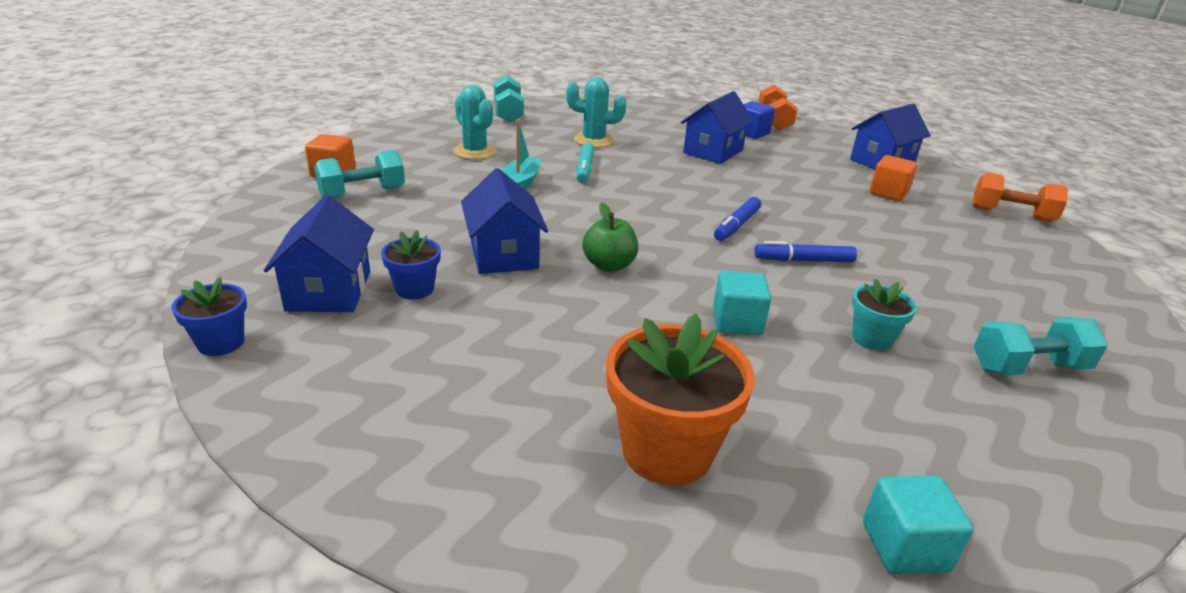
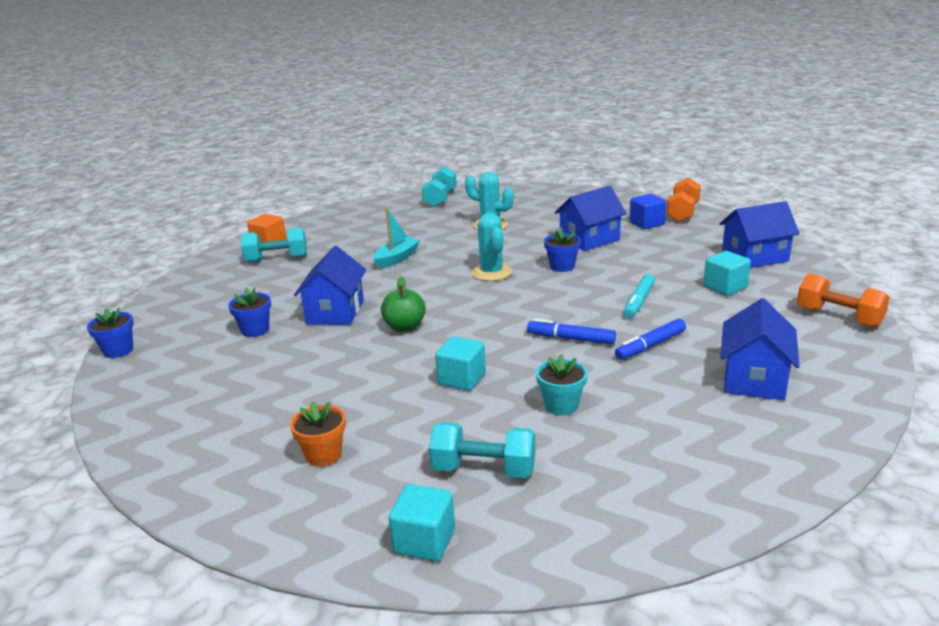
camera: 25 degrees right, 5 degrees down
(329, 290) = (202, 325): blue house -> blue house (754, 379)
(475, 152) = (384, 231): turquoise cactus -> turquoise cactus (491, 273)
(584, 169) = (459, 249): turquoise marker -> turquoise marker (639, 301)
(667, 451) = (323, 455): orange flower pot -> orange flower pot, size x0.54
(714, 181) = (562, 266): none -> blue flower pot
(736, 225) = (542, 305): blue marker -> blue marker (650, 346)
(888, 193) = (725, 287): orange cube -> turquoise cube
(1028, 367) = (679, 446): turquoise dumbbell -> turquoise dumbbell (484, 469)

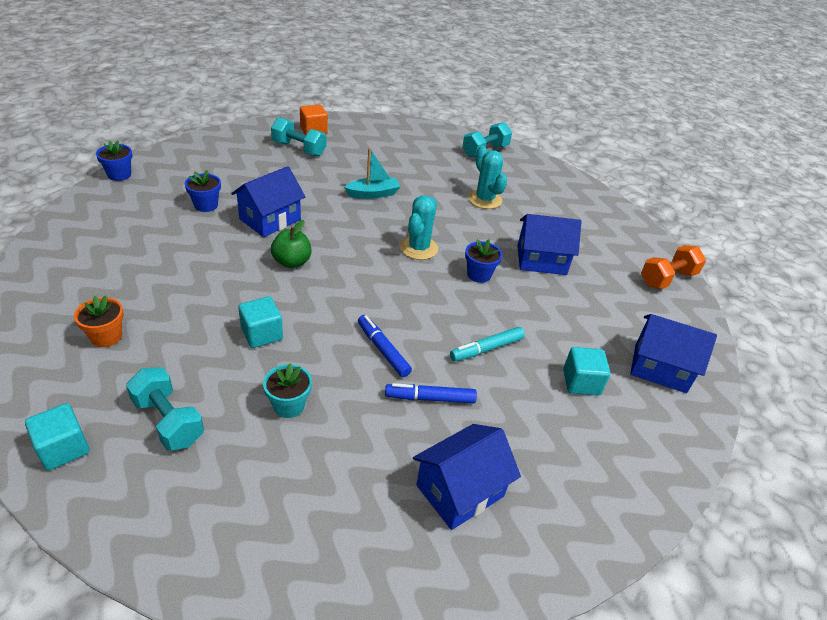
camera: 30 degrees right, 15 degrees up
(647, 223) = (616, 271): blue cube -> none
(838, 317) = (635, 485): orange dumbbell -> none

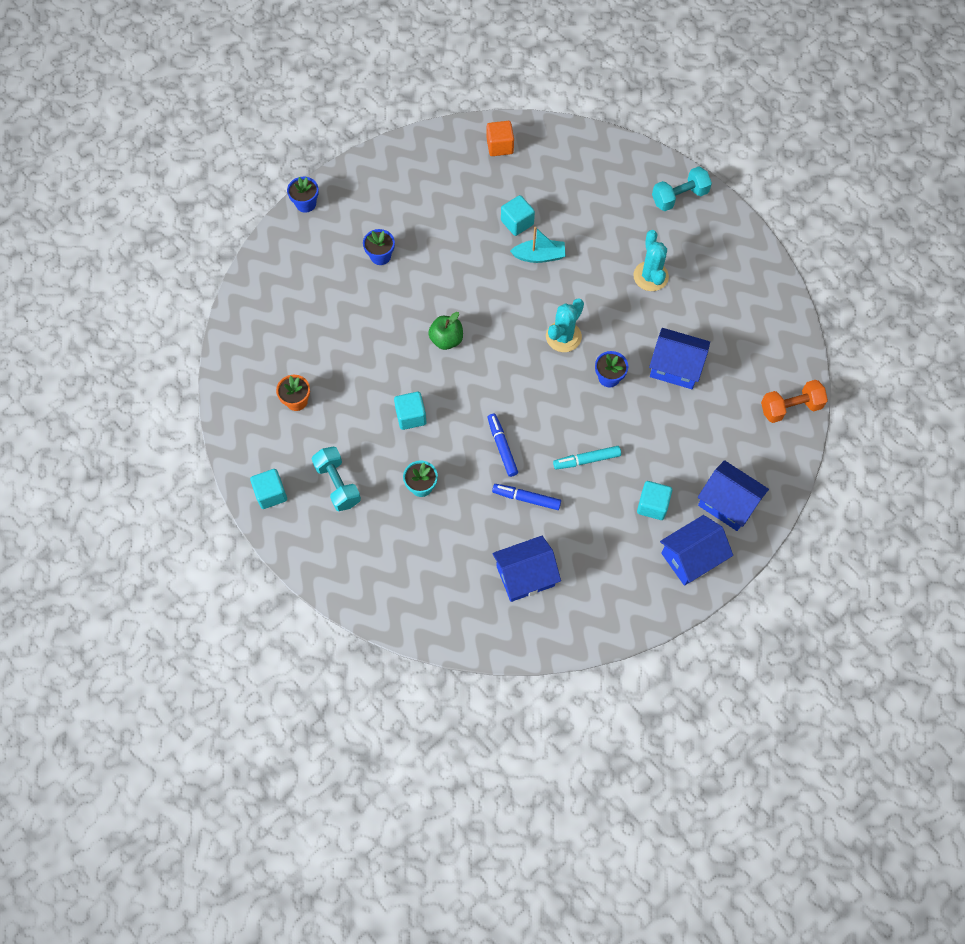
camera: 20 degrees right, 25 degrees up
(270, 219) = (435, 282): blue house -> blue house (691, 557)
(299, 149) = (479, 176): turquoise dumbbell -> none
(344, 174) = (517, 222): none -> turquoise cube

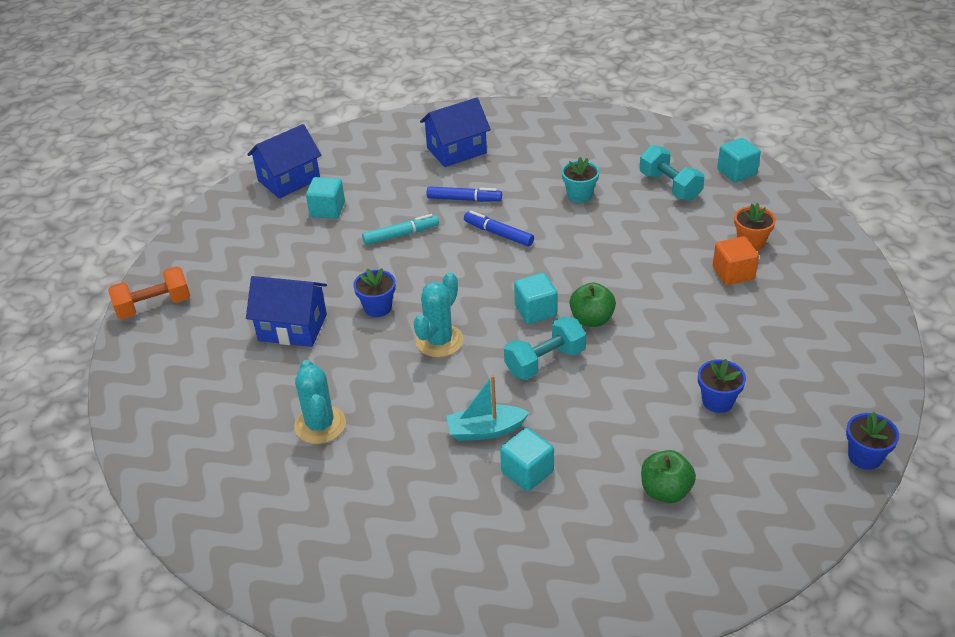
camera: 175 degrees right, 25 degrees down
(411, 416) = (611, 246): turquoise cube -> turquoise cube (535, 311)
(435, 198) = (665, 491): none -> green apple
(500, 146) = (582, 593): orange cube -> orange cube (733, 273)
(502, 447) = (498, 233): blue marker -> blue marker turned 150 degrees clockwise
(679, 197) = (267, 546): turquoise dumbbell -> turquoise dumbbell (545, 362)
(727, 503) = (245, 220): blue house -> none

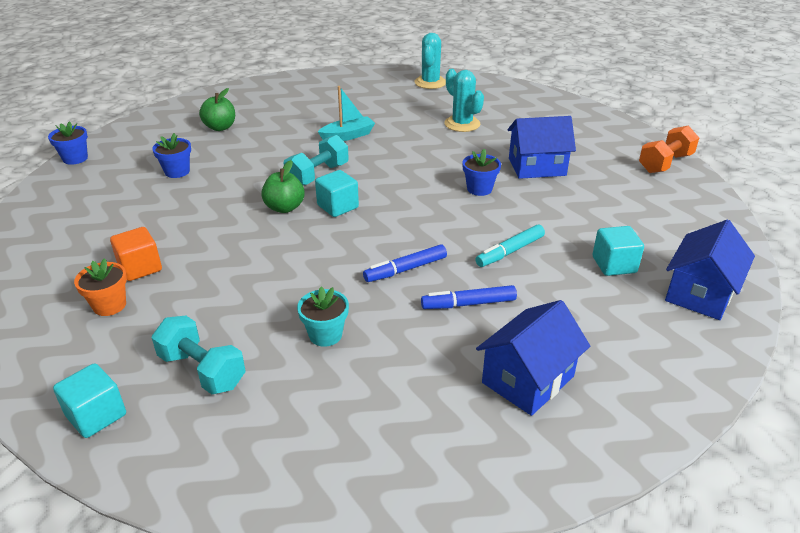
camera: 160 degrees right, 5 degrees down
(439, 341) = (410, 175): turquoise cactus -> turquoise cactus (430, 82)
(498, 233) = (405, 269): blue marker -> blue marker turned 135 degrees clockwise
(527, 472) = (312, 123): turquoise cube -> none

